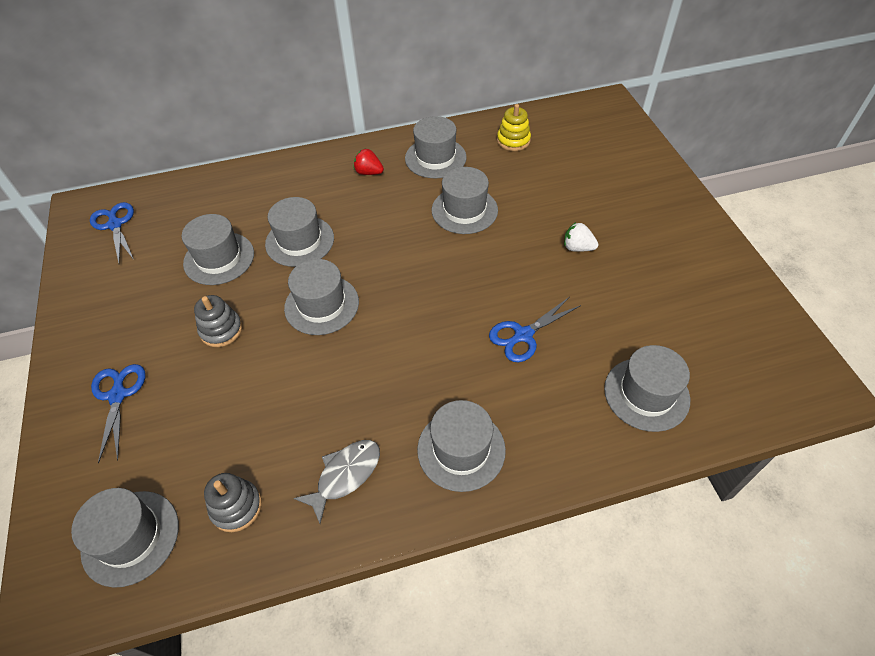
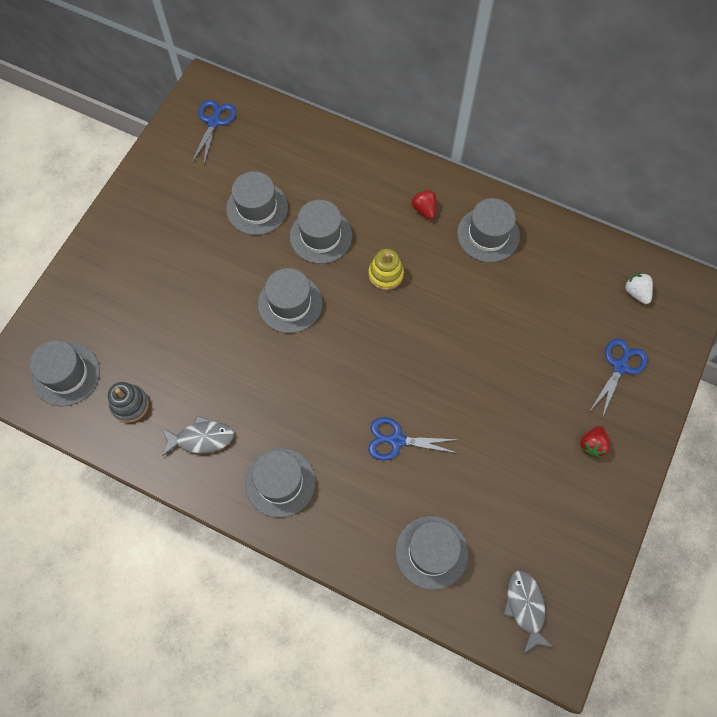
camera: 40 degrees right, 15 degrees up
(118, 395) = (122, 271): blue scissors -> blue scissors (620, 366)
(221, 330) = (214, 271): grey stacking toy -> none
(464, 210) = (461, 303): grey hat -> none
(513, 140) = (568, 266): yellow stacking toy -> yellow stacking toy (385, 274)
(577, 248) = (509, 405): white strawberry -> white strawberry (636, 292)
(661, 230) = (592, 445): none -> red strawberry
(758, 372) = (525, 607): none -> grey fish

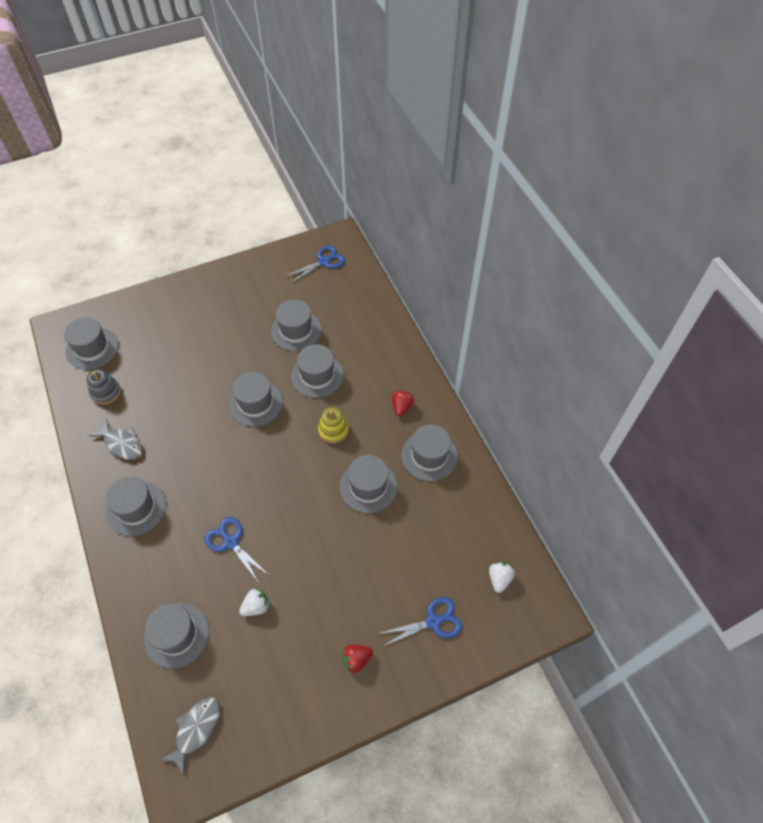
camera: 40 degrees right, 10 degrees down
(464, 300) = (368, 486): none -> grey hat
(473, 473) = (256, 606): none -> white strawberry

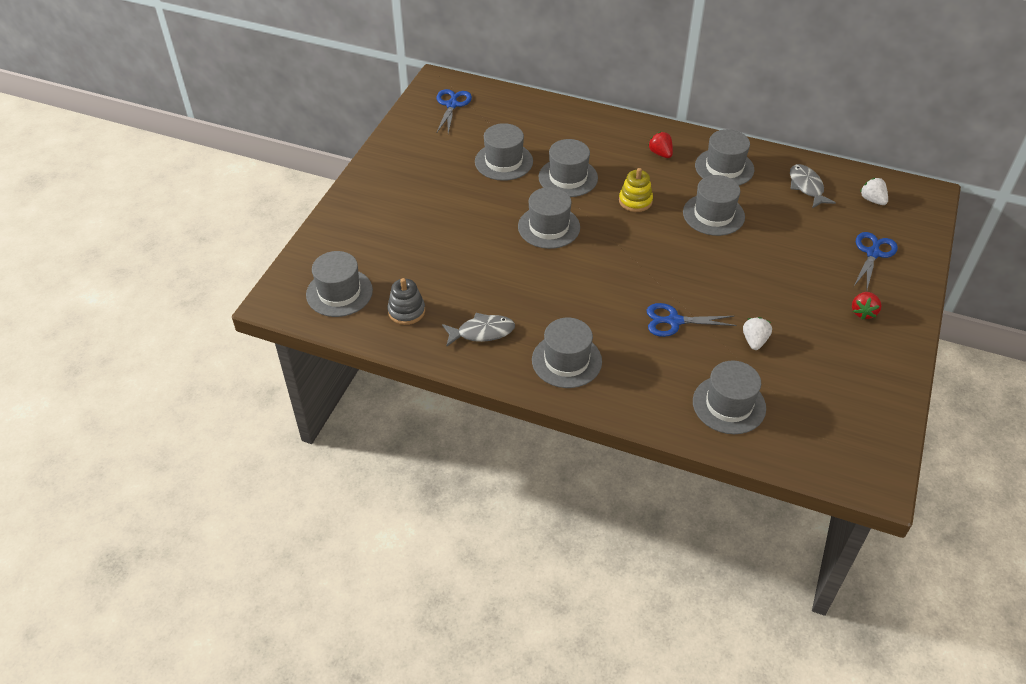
camera: 45 degrees left, 10 degrees down
(196, 730) = (833, 441): grey fish -> grey fish (806, 187)

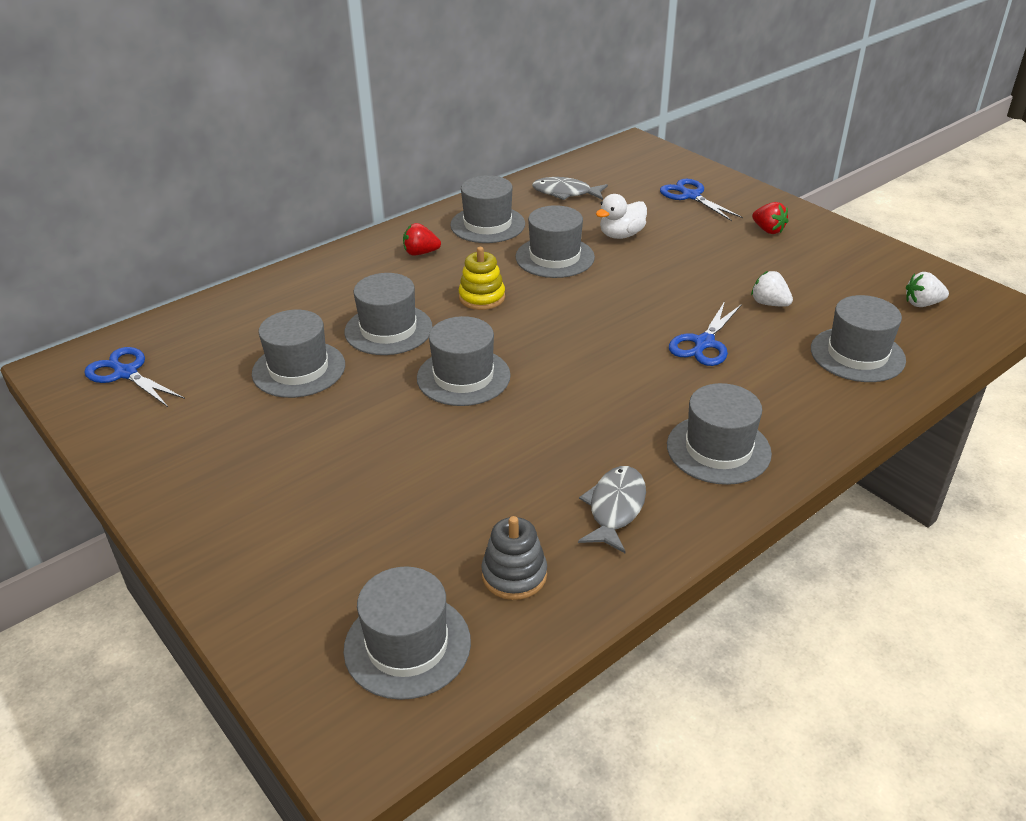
camera: 60 degrees left, 10 degrees down
(775, 236) = (621, 235): none -> white duck
(872, 200) = (617, 169): white strawberry -> white strawberry (922, 304)

